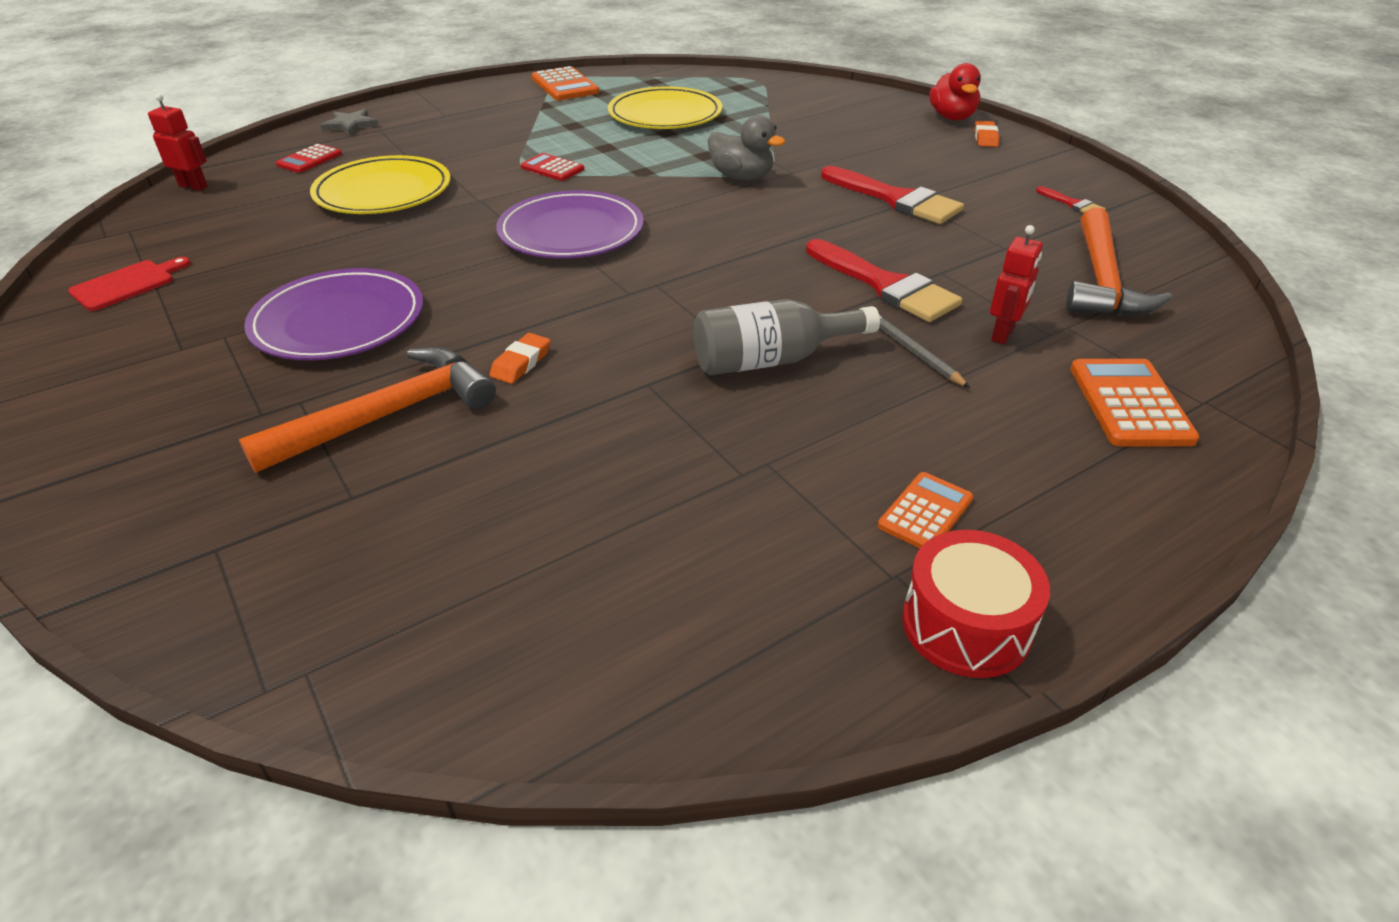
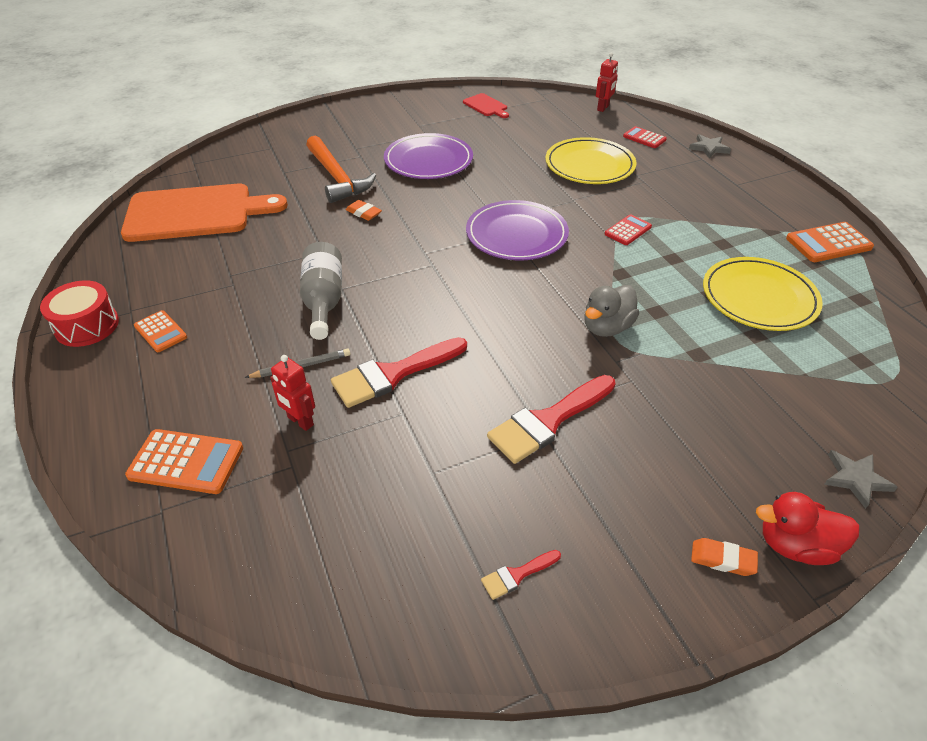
camera: 100 degrees right, 5 degrees up
(531, 596) = (195, 213): none -> orange cutting board
(874, 98) = (856, 479): none -> grey star
(1102, 281) = (351, 525): orange hammer -> none

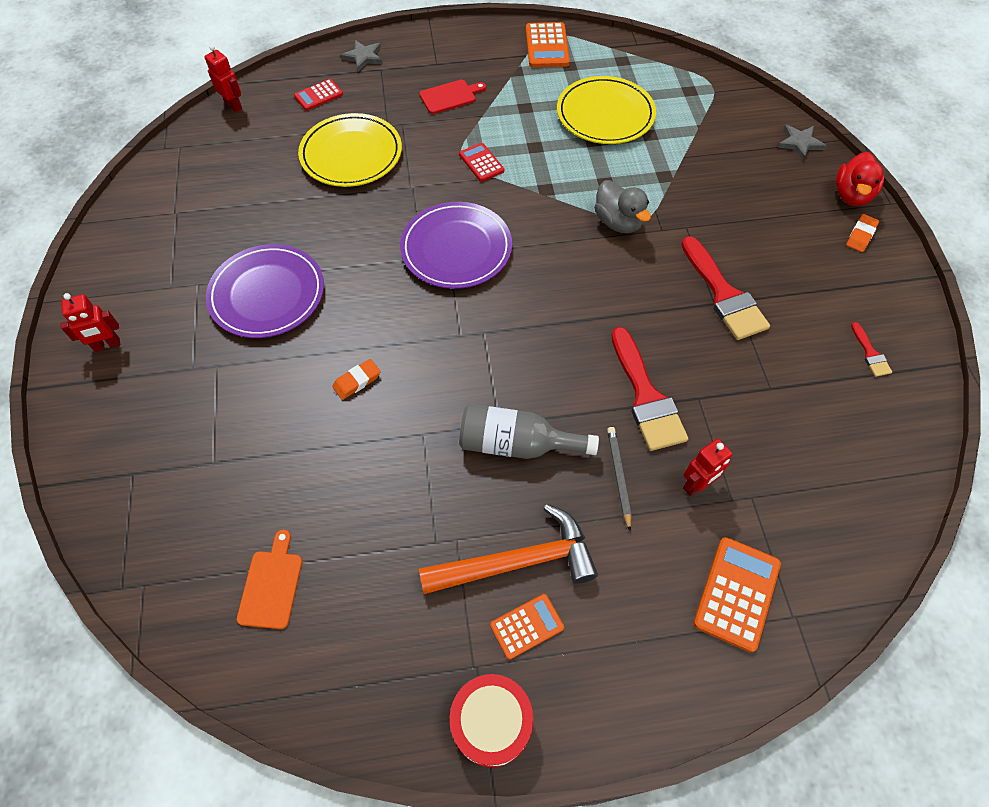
camera: 75 degrees left, 15 degrees up
(195, 213) = (271, 585): orange cutting board -> orange cutting board, size x0.43
(337, 178) = (260, 399): orange hammer -> orange hammer (518, 561)
(364, 117) = (107, 345): none -> red robot
(486, 106) = (161, 207): red cutting board -> red cutting board (450, 96)

